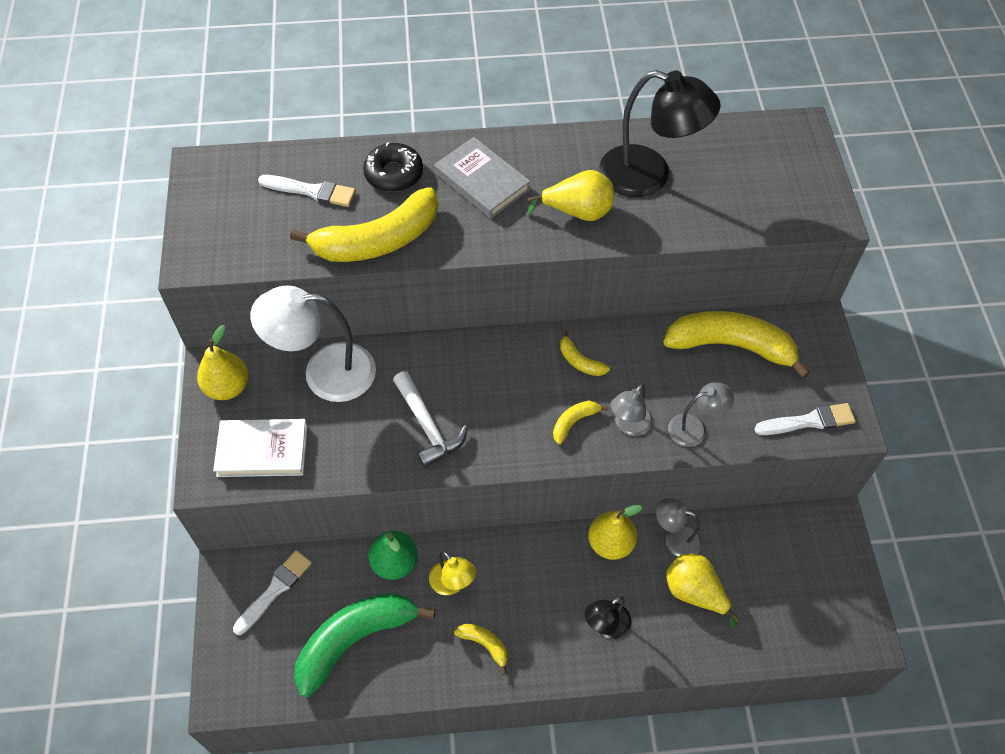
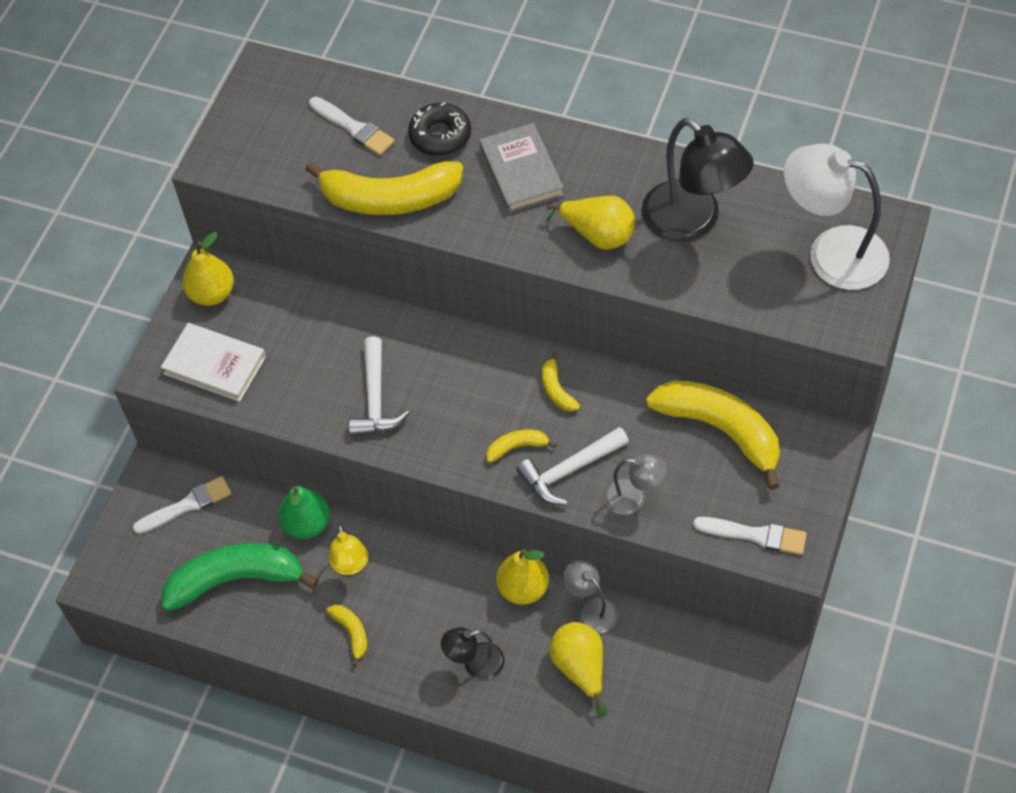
camera: 30 degrees right, 0 degrees up
(324, 372) = (306, 312): white lamp -> white lamp (831, 253)
(629, 426) = (569, 471): grey lamp -> white hammer

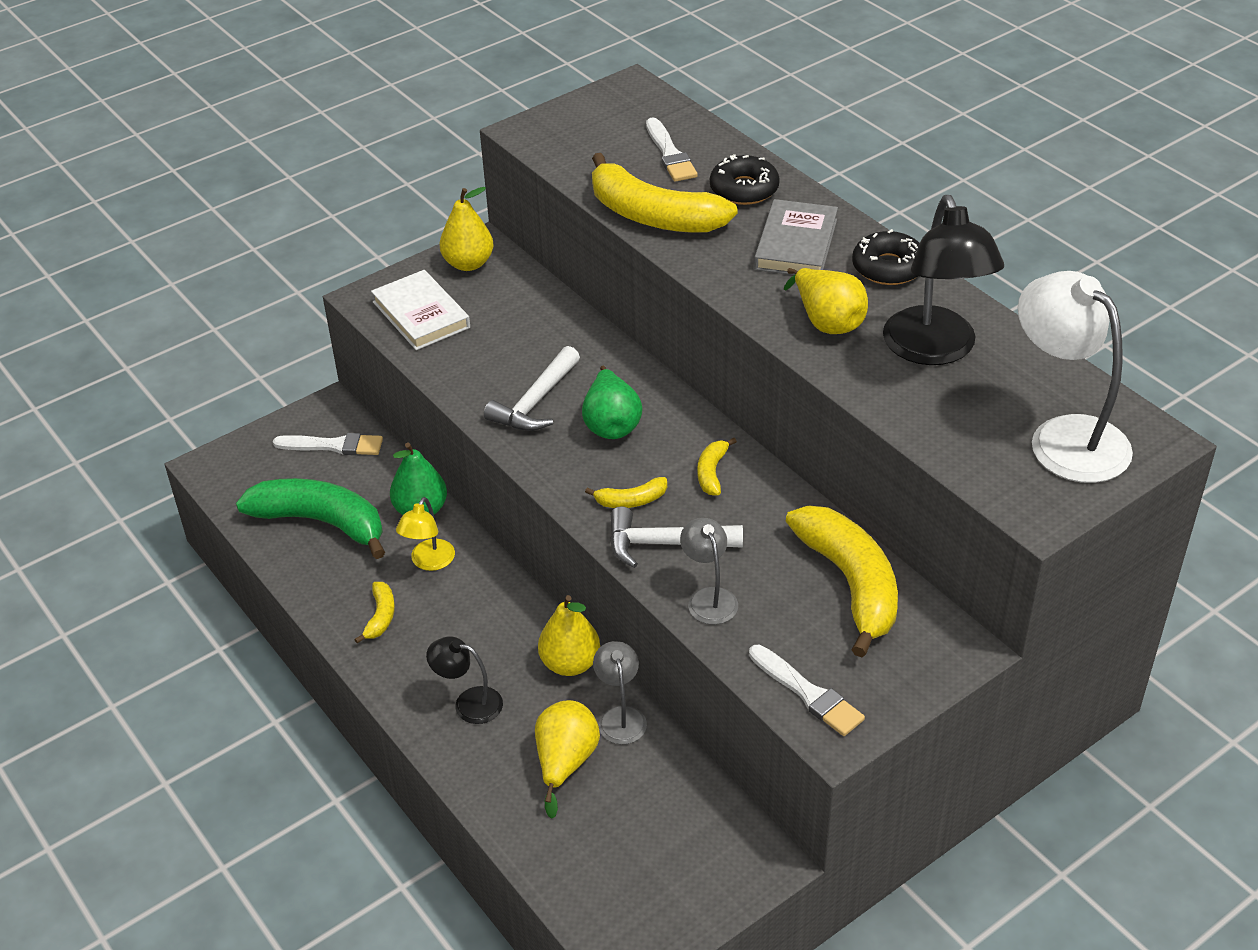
camera: 30 degrees right, 15 degrees down
(449, 387) = (611, 424): none -> green pear
(517, 447) = (631, 500): yellow banana -> yellow banana turned 150 degrees clockwise
(605, 159) = (888, 267): none -> black donut
(634, 498) = (709, 598): grey lamp -> grey lamp turned 150 degrees counterclockwise

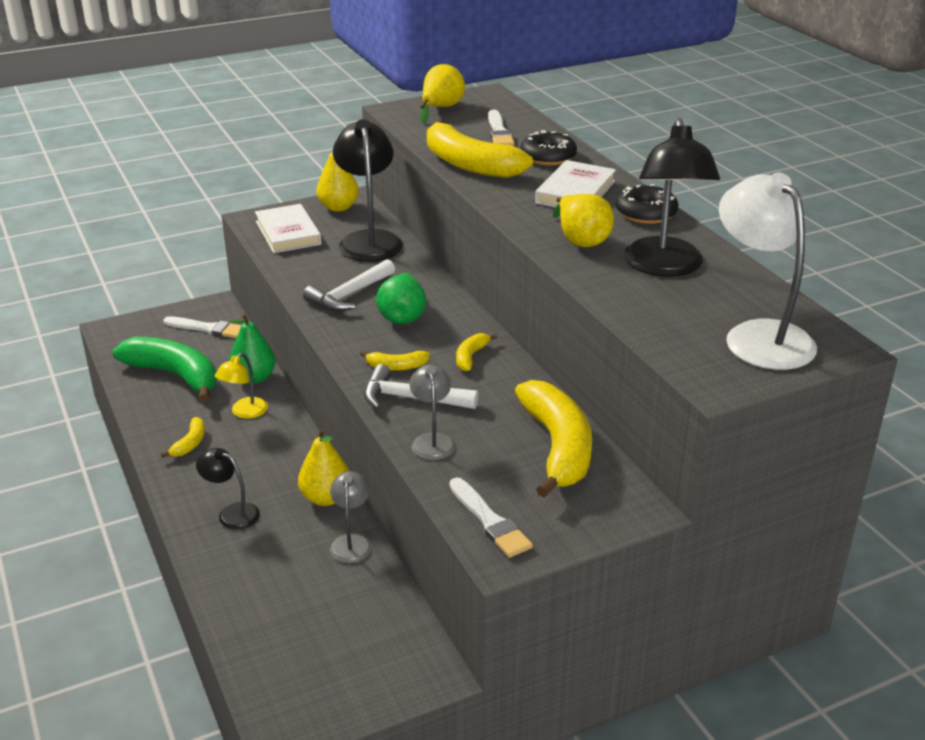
camera: 10 degrees right, 10 degrees down
(527, 312) = (369, 240): none -> black lamp
(565, 762) = (291, 568): yellow pear -> yellow pear (440, 108)
(796, 244) = (575, 192): grey book -> white book

